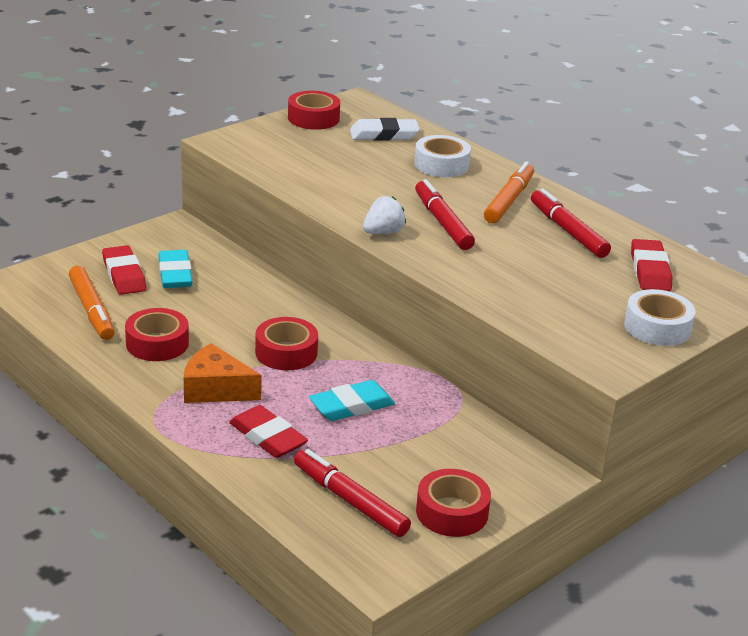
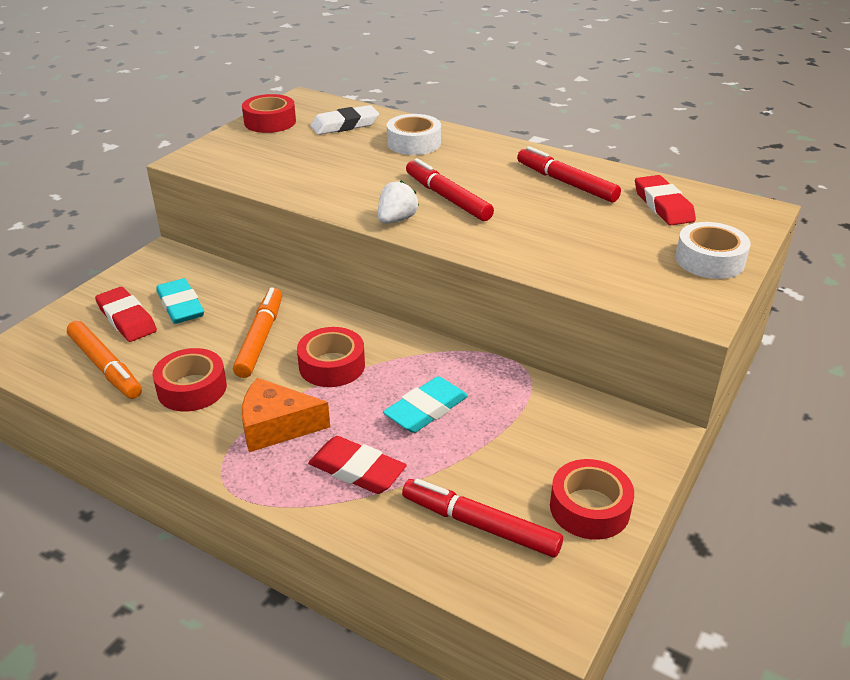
camera: 15 degrees left, 5 degrees up
(509, 200) = (495, 164): orange marker -> orange marker (260, 338)

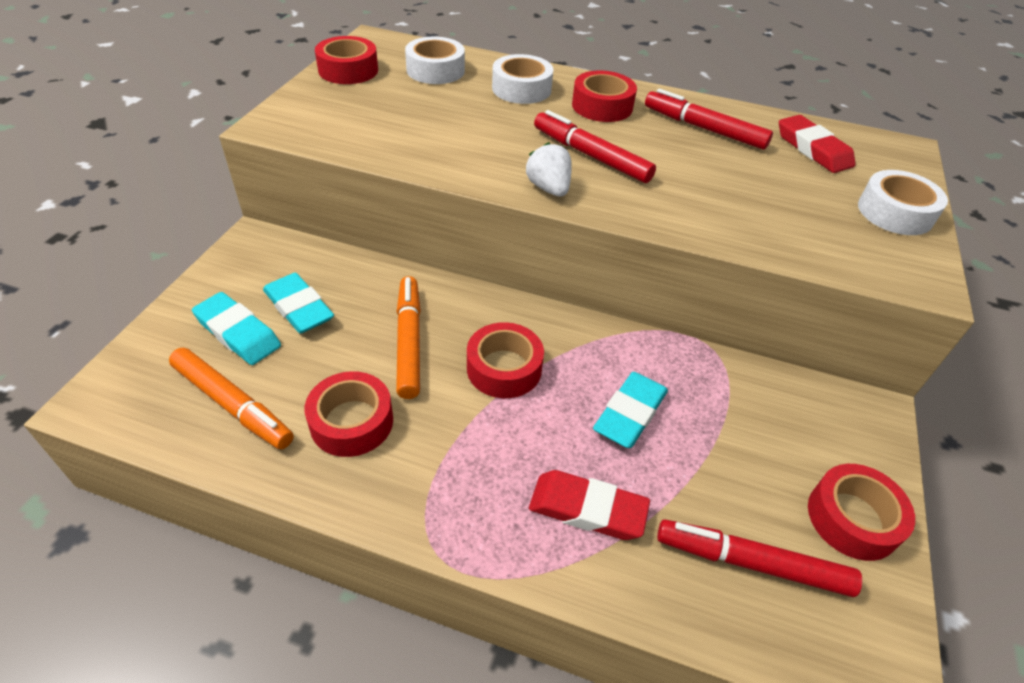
camera: 15 degrees left, 10 degrees up
(126, 319) = (238, 333): red eraser -> turquoise eraser
(276, 426) = (472, 462): orange cheese -> none
(345, 125) = (435, 70): white eraser -> white tape
(396, 220) = (549, 188): white strawberry -> white strawberry turned 45 degrees counterclockwise
(480, 160) = (602, 106): none -> red tape

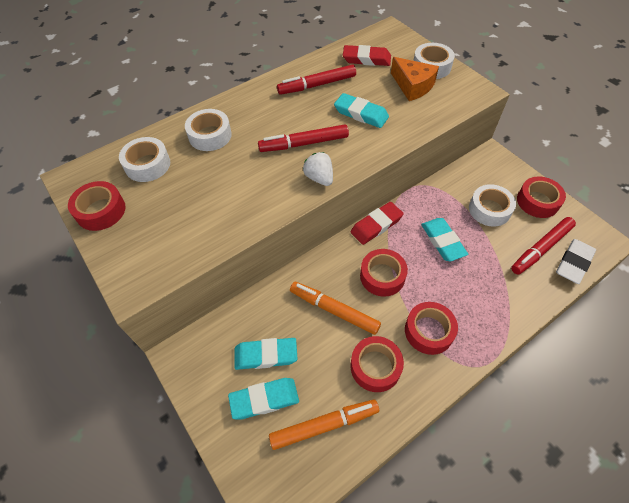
camera: 50 degrees left, 10 degrees up
(549, 188) = (319, 178): white strawberry -> white strawberry turned 45 degrees clockwise
(587, 509) = (486, 291): red eraser -> red eraser (376, 225)
(602, 106) = (260, 111): red tape -> red tape (429, 331)
(704, 181) = (361, 114): none -> turquoise eraser
(755, 451) = (489, 209): none -> white tape
(773, 634) = (573, 263): none -> white eraser
(826, 208) = (413, 86): none -> orange cheese

